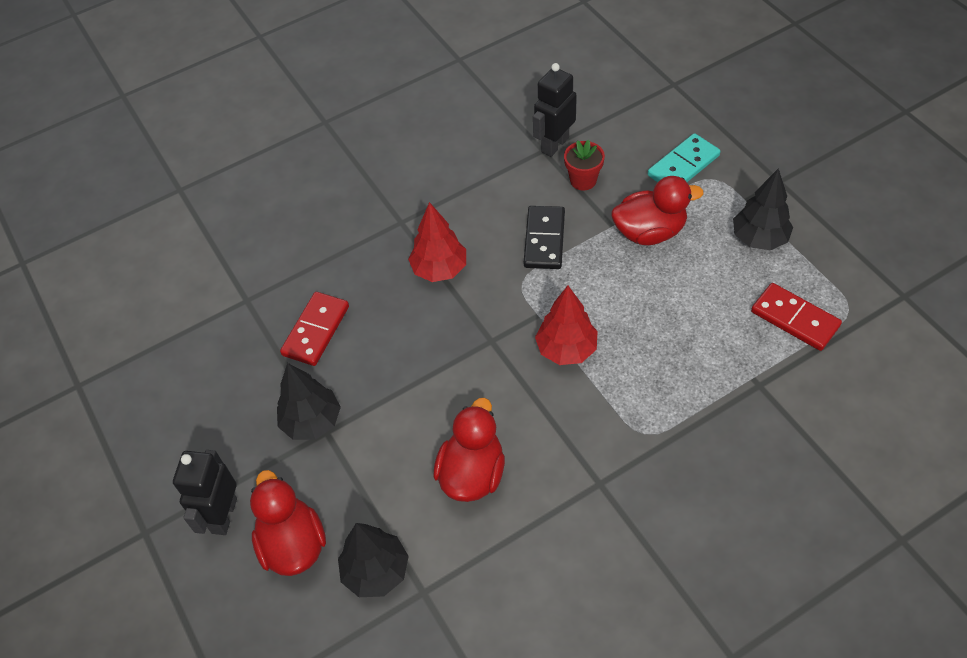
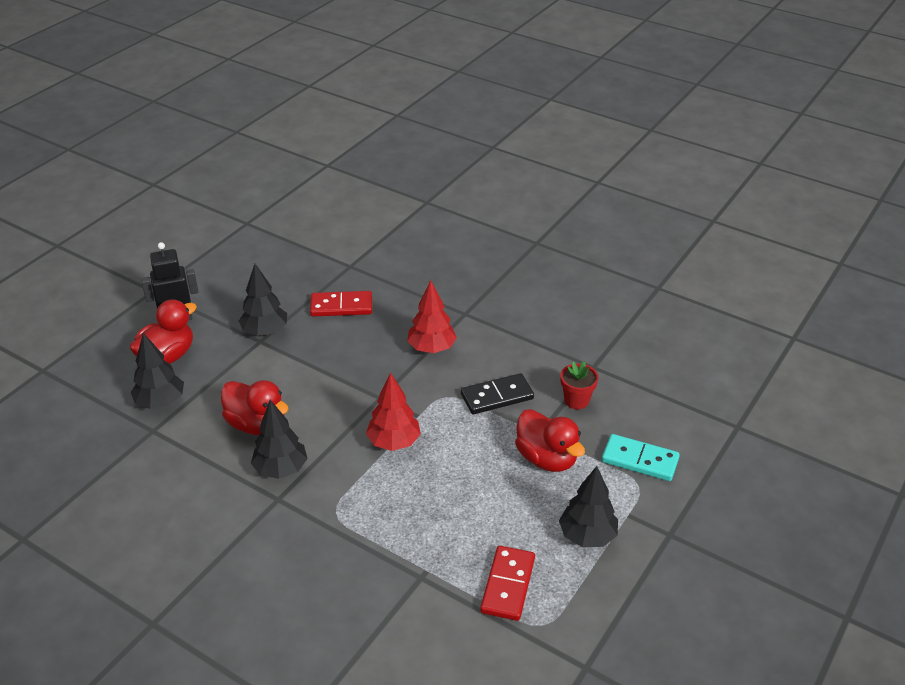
camera: 60 degrees right, 15 degrees down
(472, 473) = (257, 424): red duck -> red duck turned 45 degrees clockwise
(554, 145) = (604, 371): black robot -> none
(556, 468) = (281, 469): none -> black tree

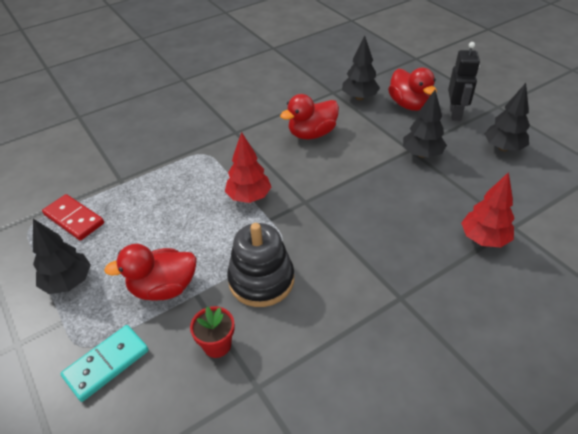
camera: 115 degrees right, 5 degrees up
(281, 469) = (261, 137): black tree -> black tree (503, 148)
(341, 306) = (443, 206): red domino -> none
(432, 348) = (354, 253): red tree -> red tree (484, 239)
(497, 396) = (261, 280): black domino -> black stacking toy

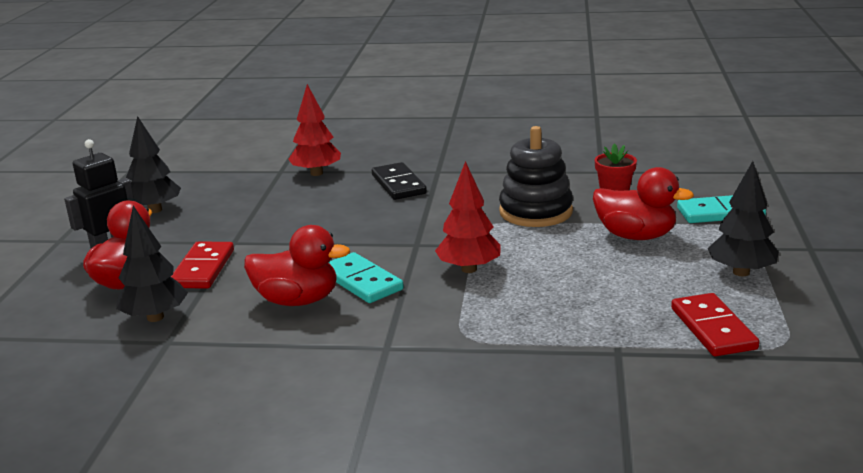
camera: 140 degrees left, 20 degrees down
(297, 159) = (361, 281): none -> turquoise domino
(390, 127) = (203, 269): none -> red domino
(403, 259) = (398, 184): none -> black domino
(422, 154) = (232, 234): black tree -> none

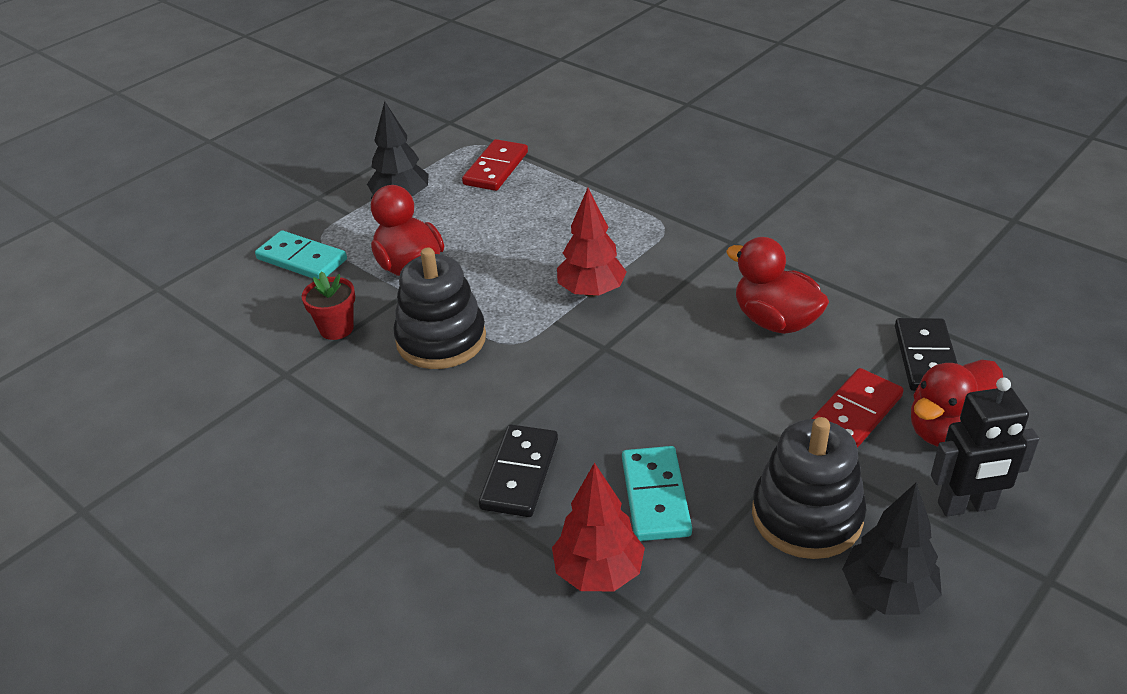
camera: 145 degrees left, 15 degrees up
(155, 317) = (926, 358): black tree -> black domino
(214, 220) = (806, 516): none -> black stacking toy
(361, 281) = (699, 319): turquoise domino -> turquoise domino (655, 496)

